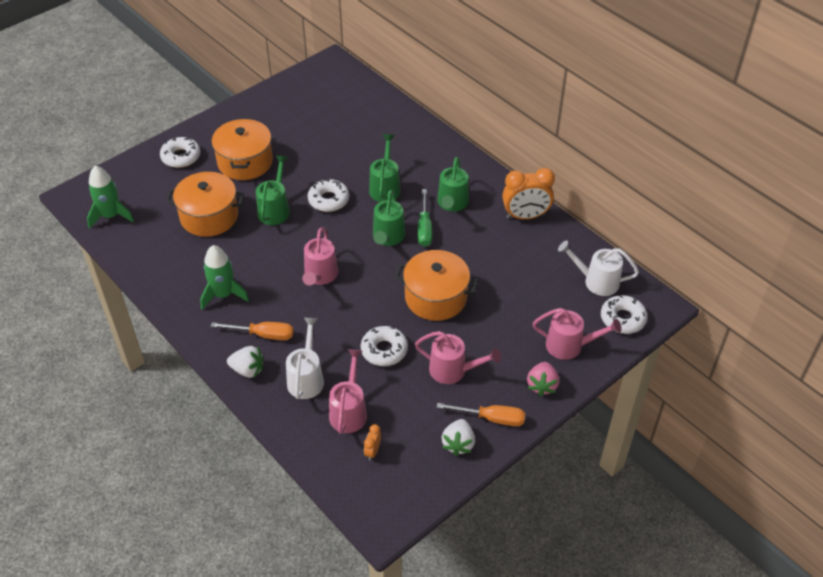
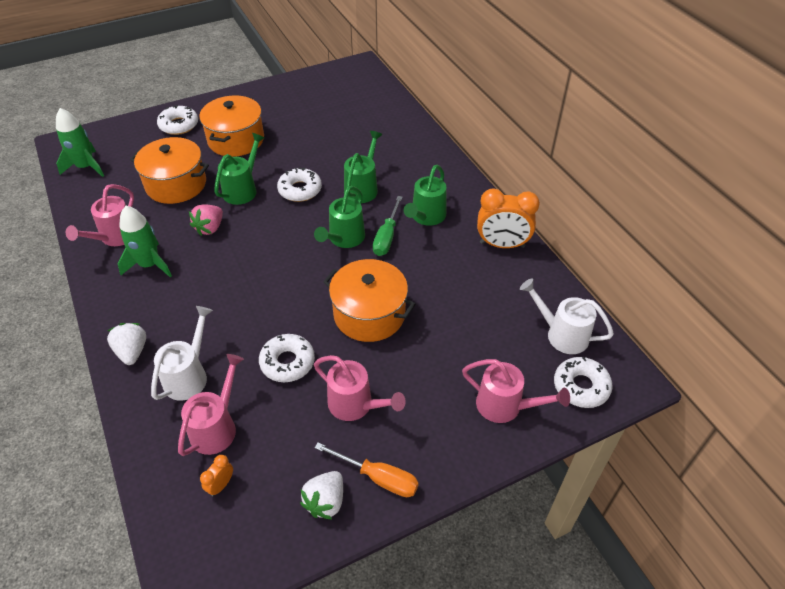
camera: 15 degrees right, 0 degrees up
(248, 370) = (132, 351): white strawberry -> white strawberry turned 135 degrees counterclockwise
(263, 334) = (167, 316): orange screwdriver -> none
(320, 276) = (256, 265): pink watering can -> pink watering can (115, 237)
(542, 385) = (455, 449): pink strawberry -> pink strawberry (210, 228)

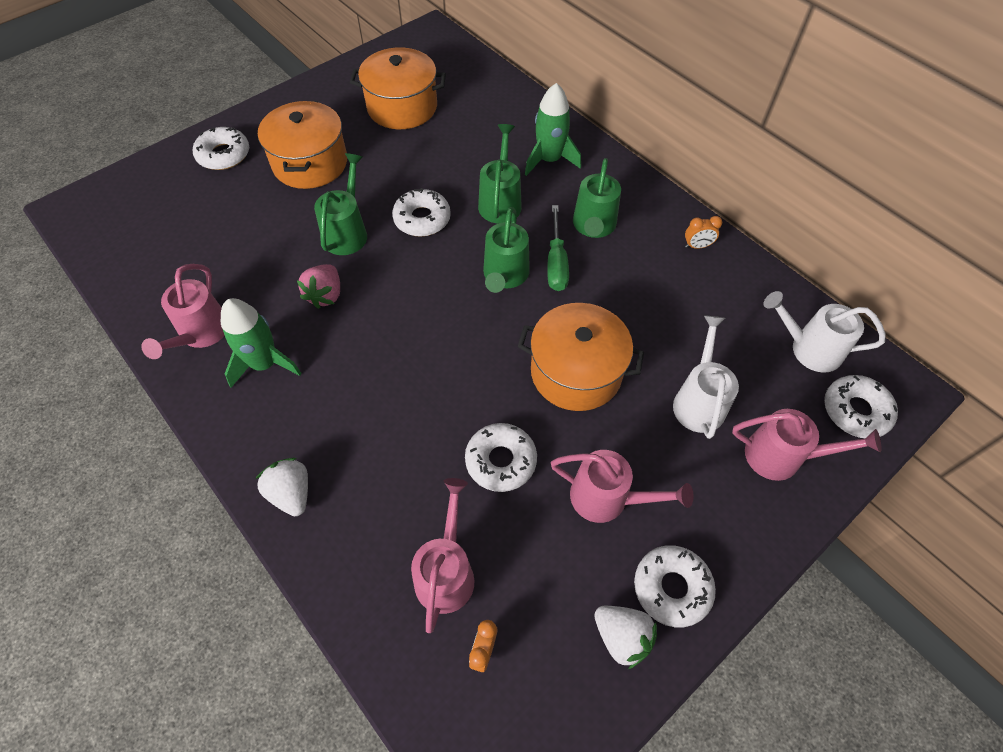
camera: 15 degrees left, 10 degrees up
(86, 167) = (117, 238): green rocket -> green rocket (549, 160)
(176, 184) = (254, 241): orange pot -> orange pot (402, 107)
(189, 375) = (381, 508): white watering can -> white watering can (698, 400)
(325, 501) = (622, 637): white strawberry -> white strawberry turned 60 degrees counterclockwise
(378, 477) = (671, 588): orange screwdriver -> white donut
(502, 245) = (697, 246): orange clock -> orange clock, size x0.46

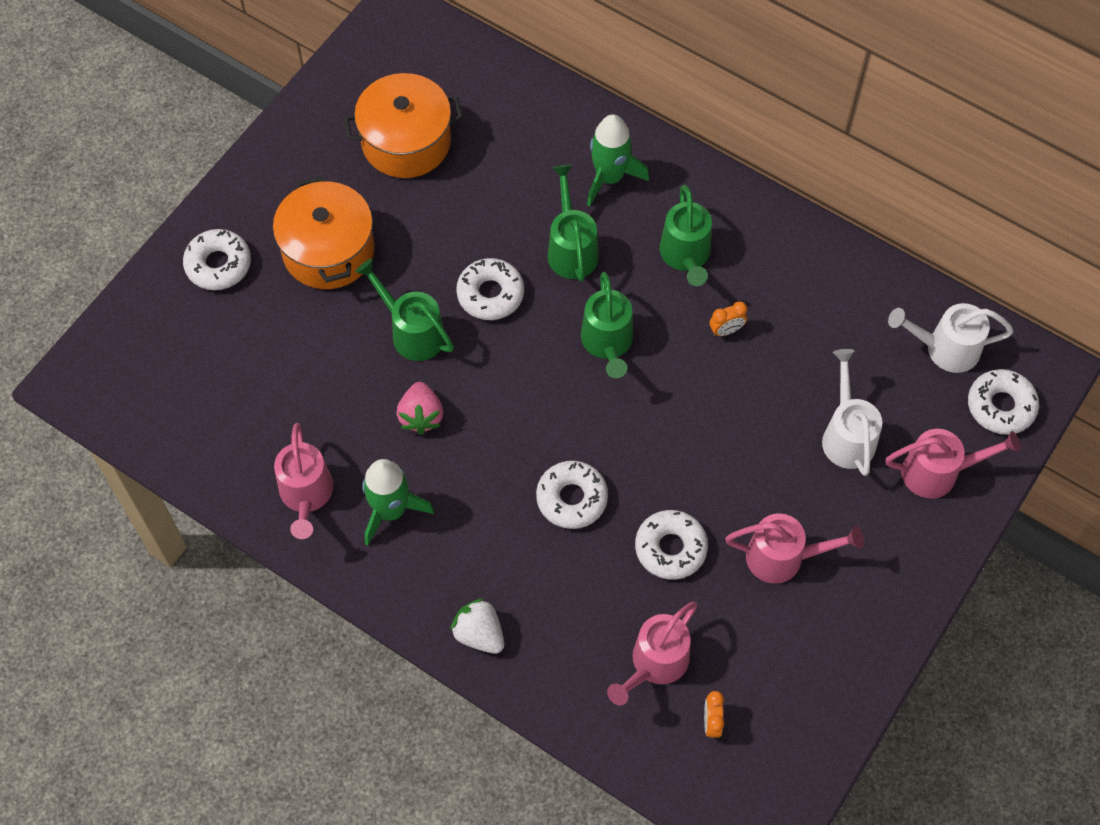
camera: 15 degrees left, 5 degrees up
(347, 231) = (411, 331): green watering can -> green watering can turned 45 degrees counterclockwise
(446, 571) = (654, 664): pink watering can -> pink watering can turned 135 degrees counterclockwise
(556, 262) = (658, 313): green screwdriver -> none
(576, 372) = (716, 436): orange pot -> none
(622, 637) = (829, 678): white strawberry -> none
(671, 588) = (862, 624): white donut -> white donut (571, 498)
(697, 246) = (805, 253): orange clock -> orange clock (726, 330)

